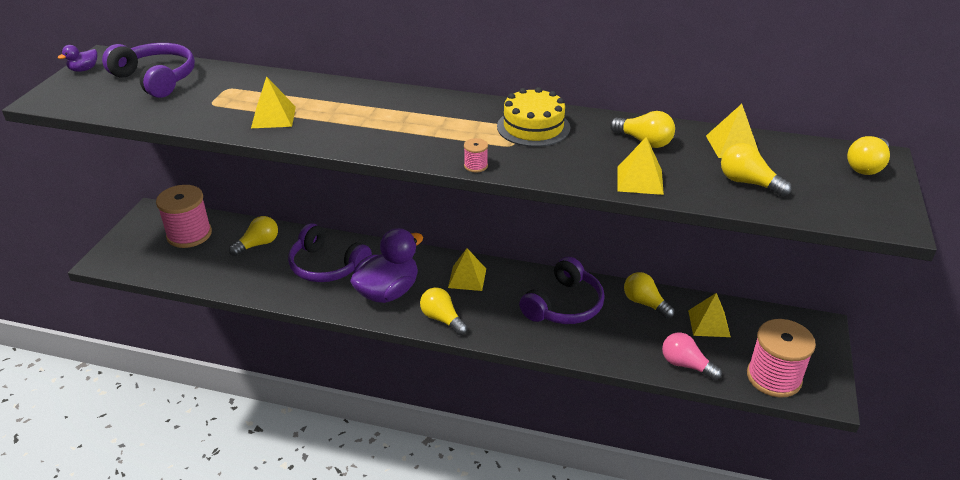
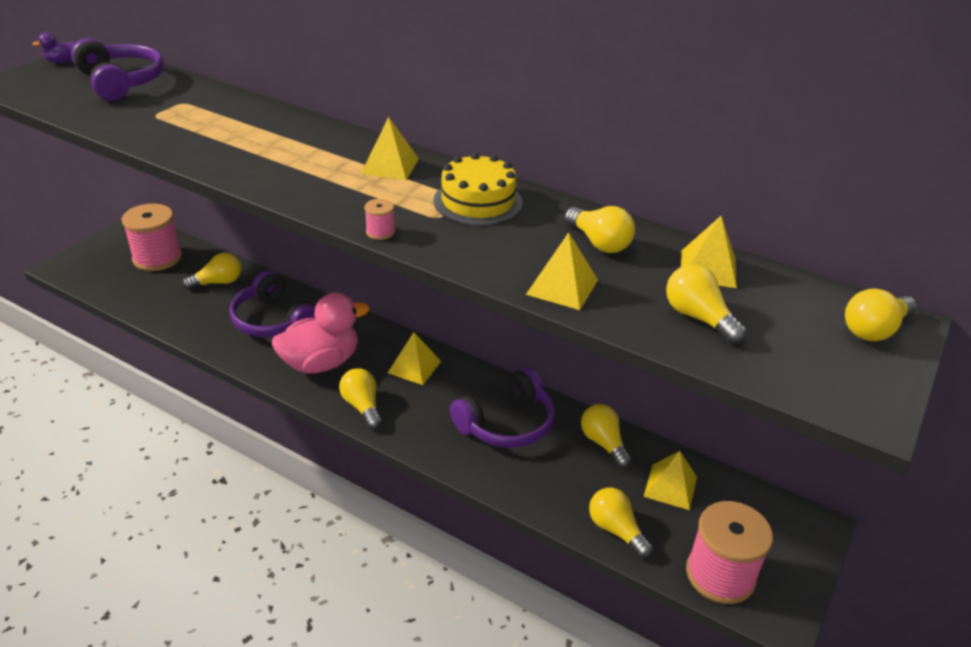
camera: 15 degrees right, 0 degrees up
(273, 117) = (205, 140): yellow pyramid -> yellow pyramid (390, 166)
(388, 292) = (321, 363): purple duck -> pink duck
(686, 365) = (616, 530): pink light bulb -> yellow light bulb

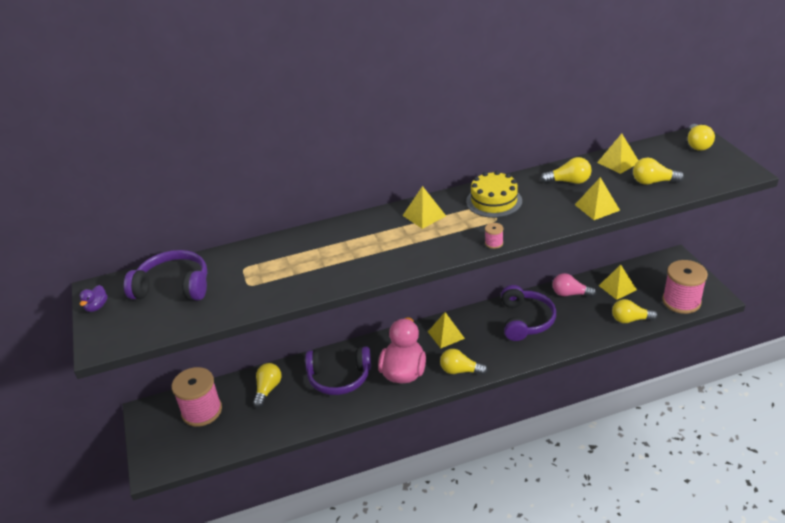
camera: 45 degrees left, 0 degrees up
(603, 443) = (570, 294): yellow light bulb -> pink light bulb

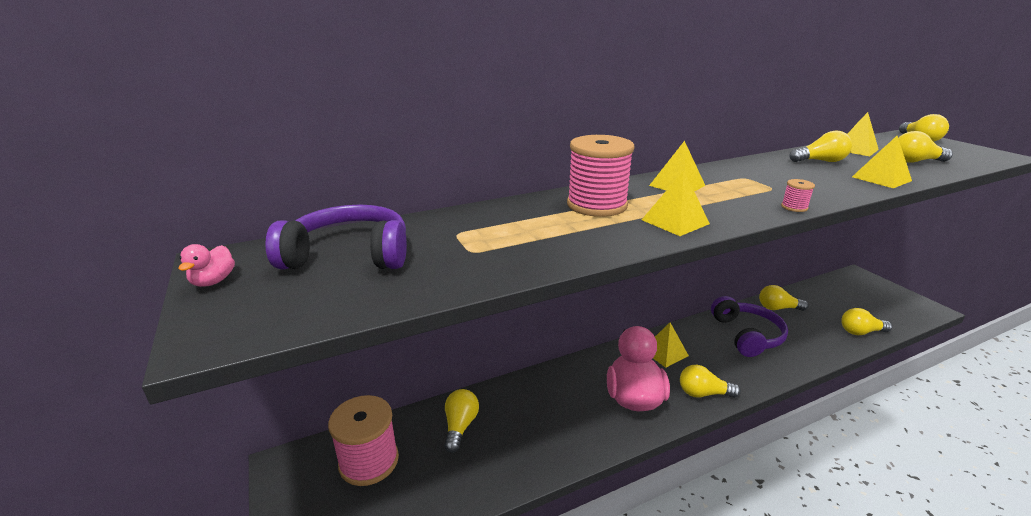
camera: 10 degrees left, 10 degrees down
(96, 307) = (213, 281): purple duck -> pink duck
(339, 377) = (553, 407): purple headphones -> none
(494, 201) = (751, 175): yellow cake -> none
(570, 294) = (777, 308): pink light bulb -> yellow light bulb
(617, 287) = (822, 301): yellow pyramid -> yellow pyramid (675, 221)
(681, 301) = (899, 313): pink spool -> pink spool (597, 205)

